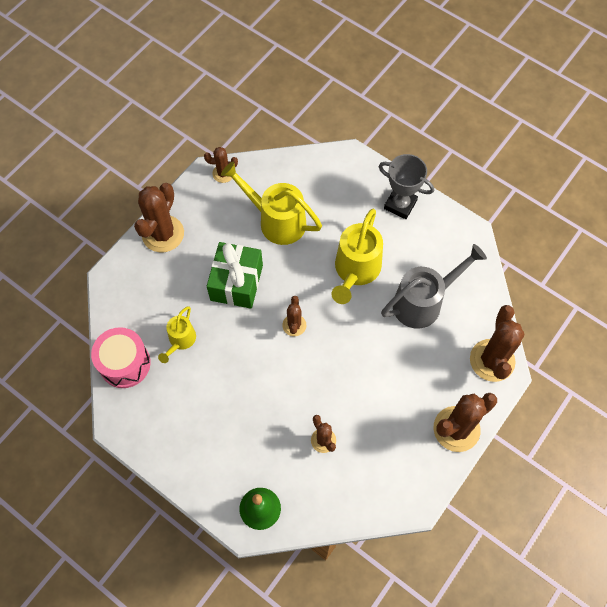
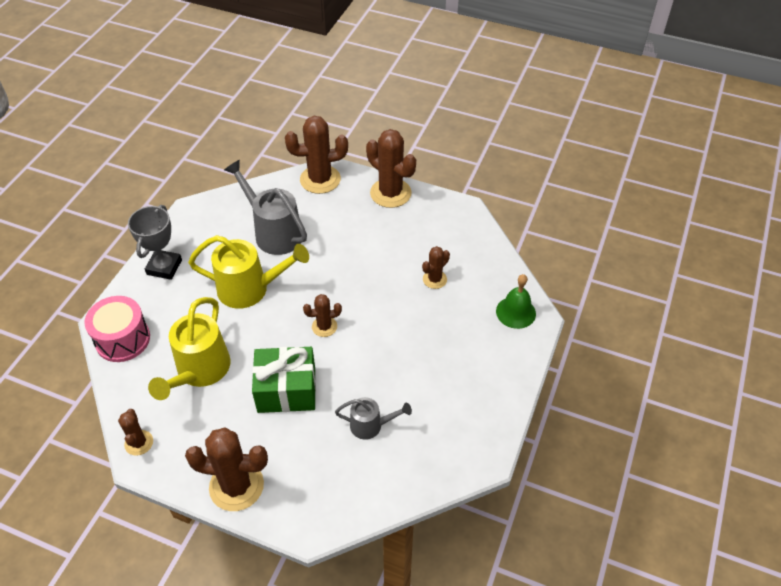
camera: 105 degrees left, 15 degrees down
(125, 363) = (414, 474): pink drum -> pink drum (122, 339)
(180, 341) = (371, 425): yellow watering can -> grey watering can

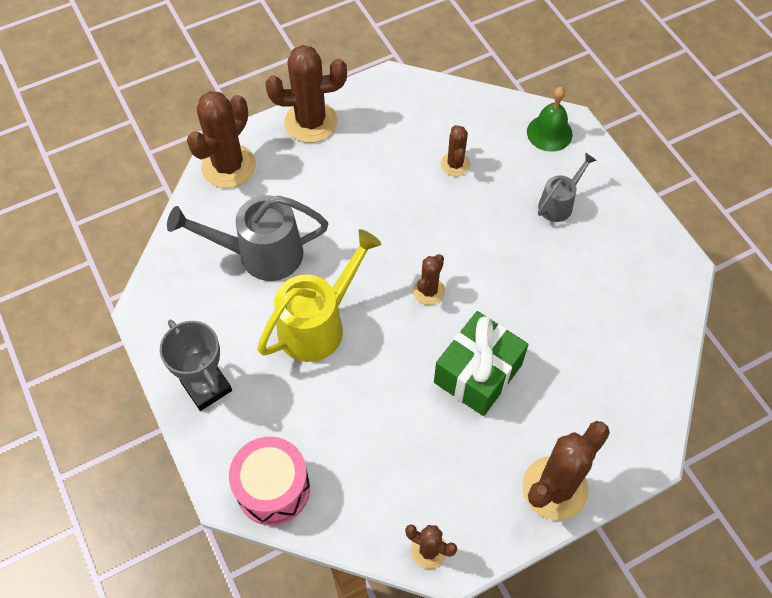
camera: 50 degrees left, 10 degrees up
(199, 372) = (386, 438): yellow watering can -> none
(371, 425) = (578, 329): grey watering can -> grey watering can (559, 203)

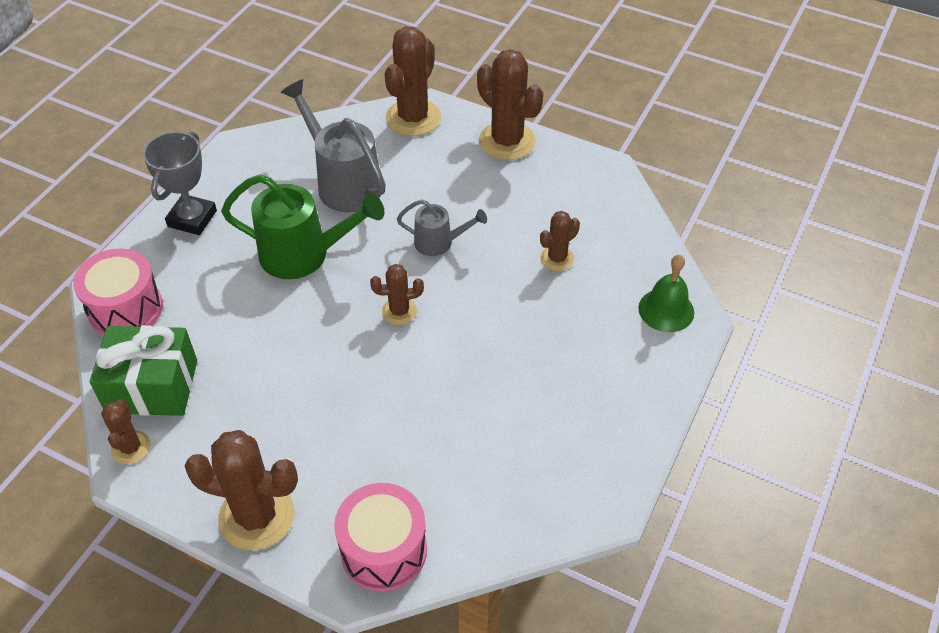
camera: 55 degrees right, 10 degrees down
(228, 166) = (413, 118): brown cactus -> brown cactus turned 60 degrees counterclockwise
(319, 324) = (305, 255): yellow watering can -> green watering can
(477, 373) = (339, 392): green gift -> green gift (152, 386)
(559, 203) = (587, 360): grey watering can -> grey watering can (439, 243)
(635, 418) = (383, 550): none -> pink drum

